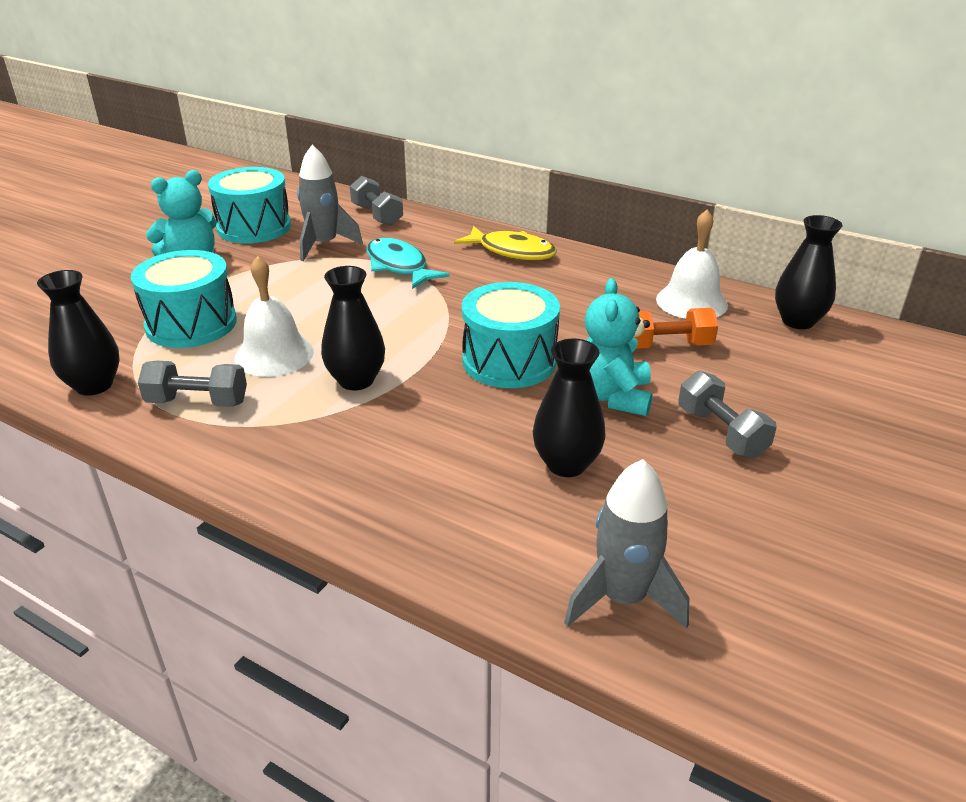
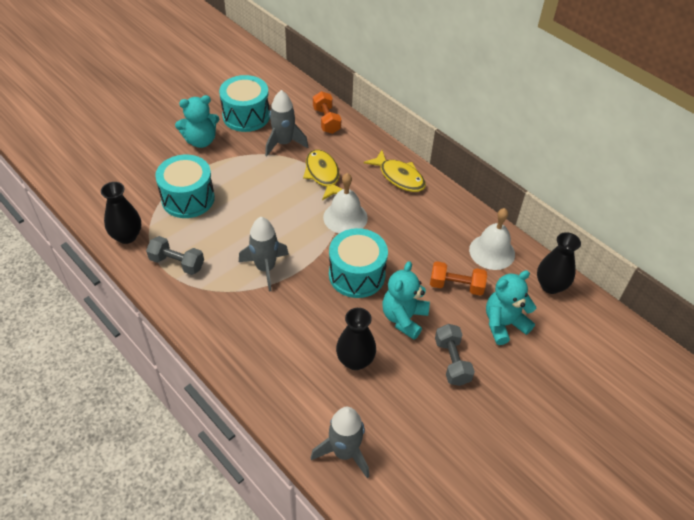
camera: 15 degrees right, 15 degrees up
(274, 354) = (227, 236): white bell -> white bell (345, 217)
(356, 380) = (265, 268): black vase -> grey rocket
(377, 215) = (326, 120): grey dumbbell -> orange dumbbell
(399, 266) = (323, 175): turquoise fish -> yellow fish
(765, 373) = (504, 324): none -> turquoise teddy bear

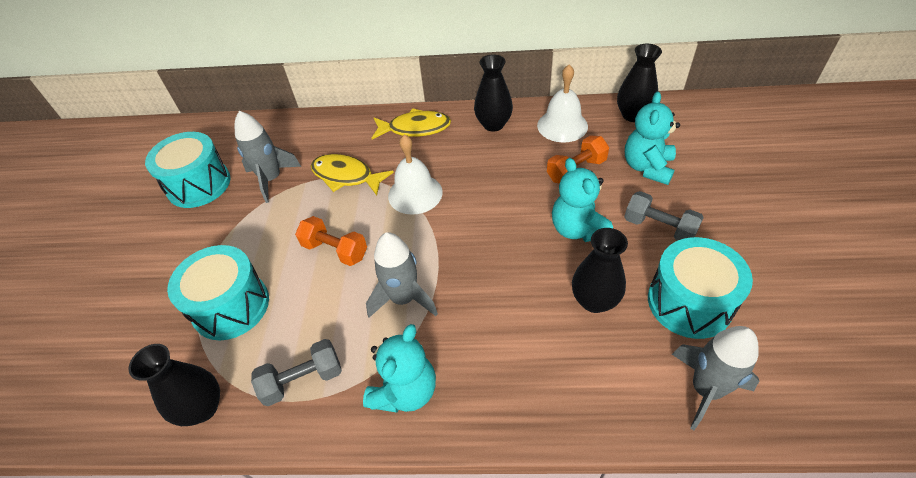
camera: 40 degrees left, 0 degrees up
(201, 141) = (174, 242): turquoise teddy bear -> turquoise teddy bear (405, 391)
(326, 120) = (289, 133): orange dumbbell -> orange dumbbell (335, 250)
(357, 275) = (491, 230): turquoise drum -> turquoise drum (689, 302)
(449, 214) = (493, 124): none -> black vase

